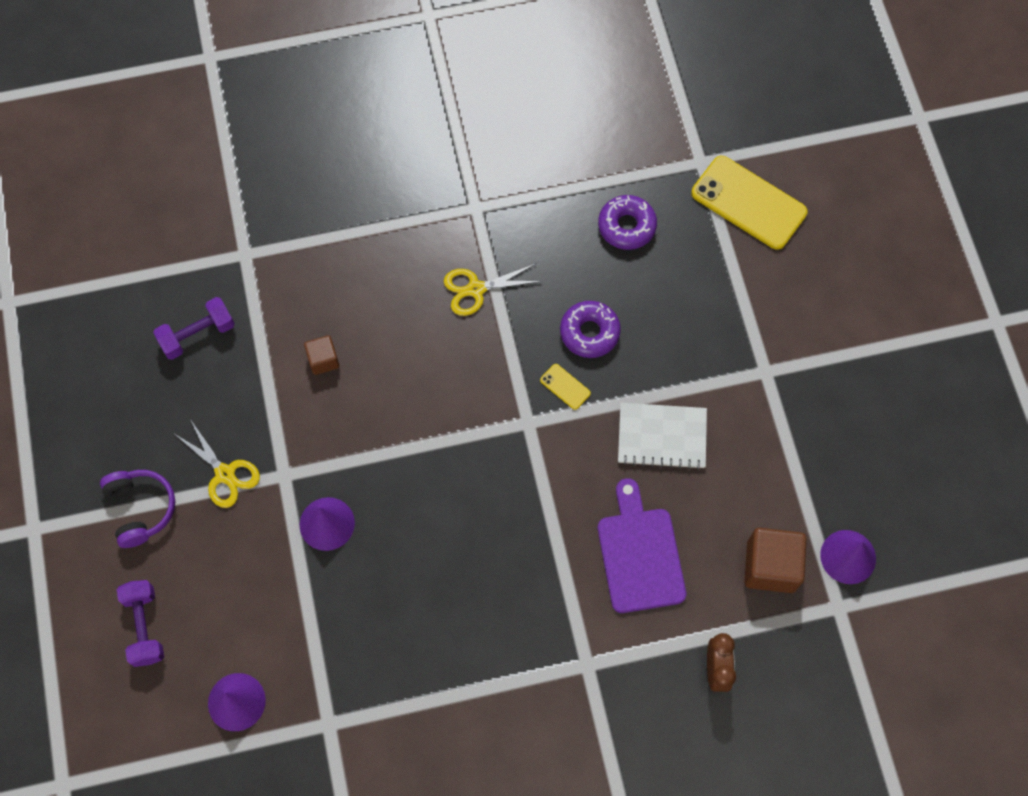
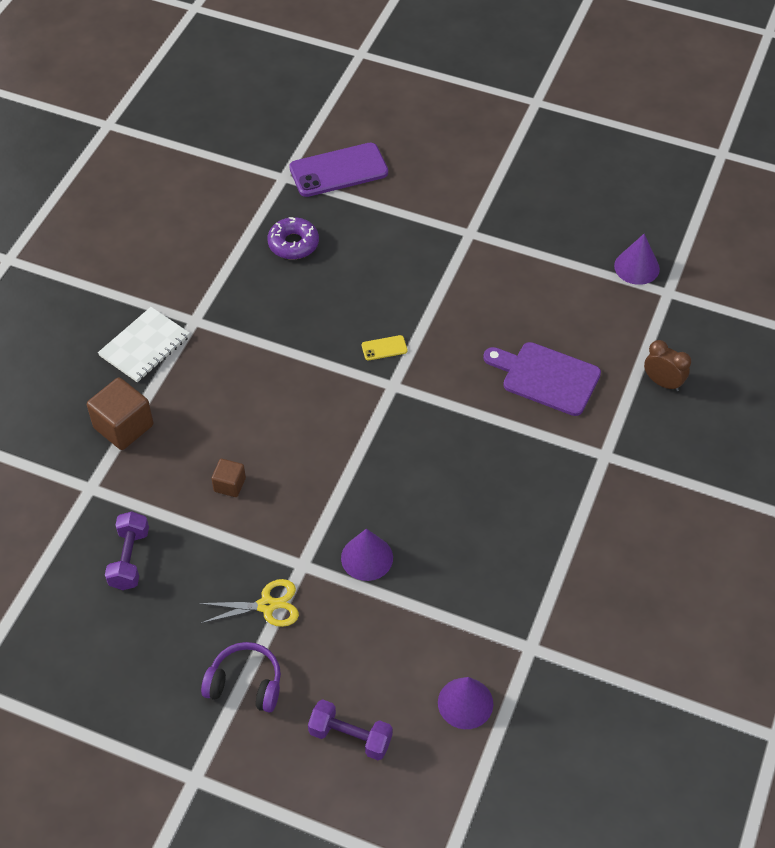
camera: 55 degrees left, 15 degrees down
(476, 289) = (260, 357): yellow scissors -> none
(589, 332) = (355, 310): purple donut -> none
(662, 436) = (469, 315): white notebook -> white notebook (144, 346)
(748, 203) = (338, 170): yellow phone -> purple phone
(770, 566) = (612, 311): brown cube -> brown cube (123, 426)

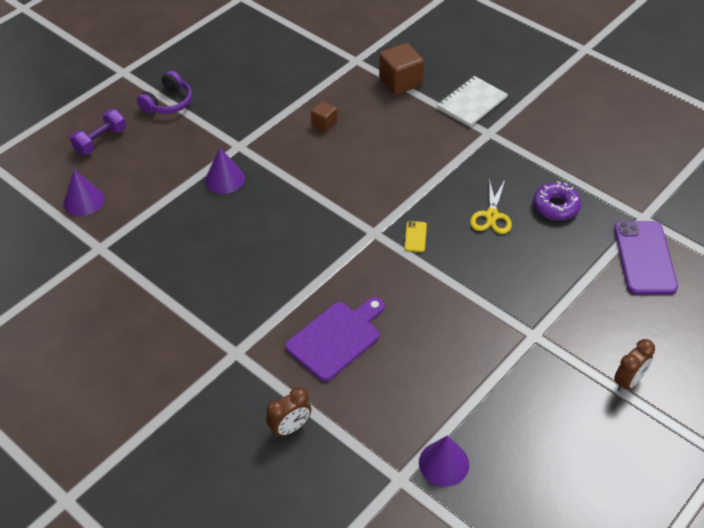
camera: 110 degrees right, 5 degrees down
(129, 559) = (290, 69): purple dumbbell -> none
(144, 346) = (472, 103): white notebook -> white notebook turned 75 degrees clockwise
(267, 605) = (218, 123): yellow scissors -> yellow scissors (492, 216)
(490, 165) = (628, 381): none -> brown clock

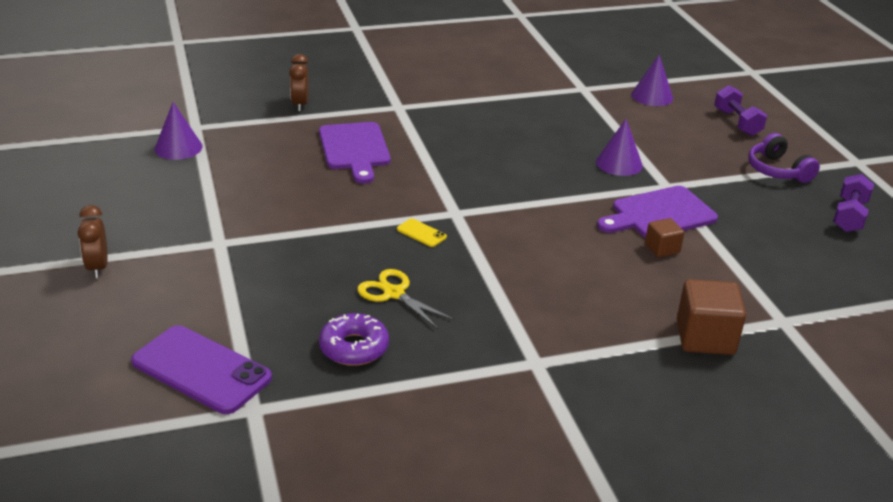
camera: 120 degrees right, 15 degrees down
(208, 60) = (849, 216): none -> purple dumbbell
(282, 137) = (659, 214): none -> purple cutting board
(472, 103) = (610, 379): white notebook -> none

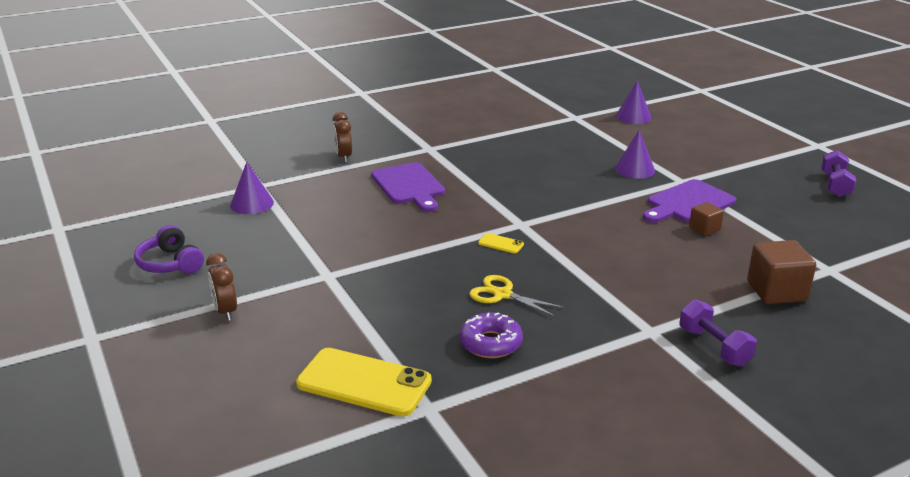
camera: 10 degrees left, 5 degrees down
(201, 370) = (364, 383): purple phone -> yellow phone
(737, 122) = (710, 128): purple dumbbell -> purple dumbbell (714, 347)
(778, 170) = (761, 159): purple headphones -> purple headphones (170, 263)

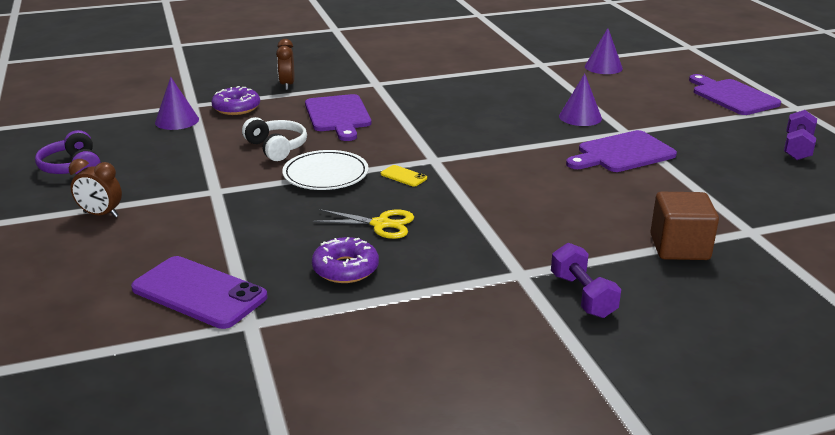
camera: 10 degrees right, 0 degrees up
(225, 311) = (101, 215): brown clock -> brown clock turned 60 degrees counterclockwise
(305, 185) = (236, 108): none -> purple donut
(364, 383) = (199, 293): yellow phone -> purple phone
(365, 225) = (276, 148): none -> white headphones
(426, 248) = (325, 174): none -> white plate
(502, 295) = (381, 224): yellow scissors -> yellow scissors turned 150 degrees clockwise
(704, 229) = (628, 179): brown cube -> none
(759, 138) = (732, 96): none -> purple cutting board

